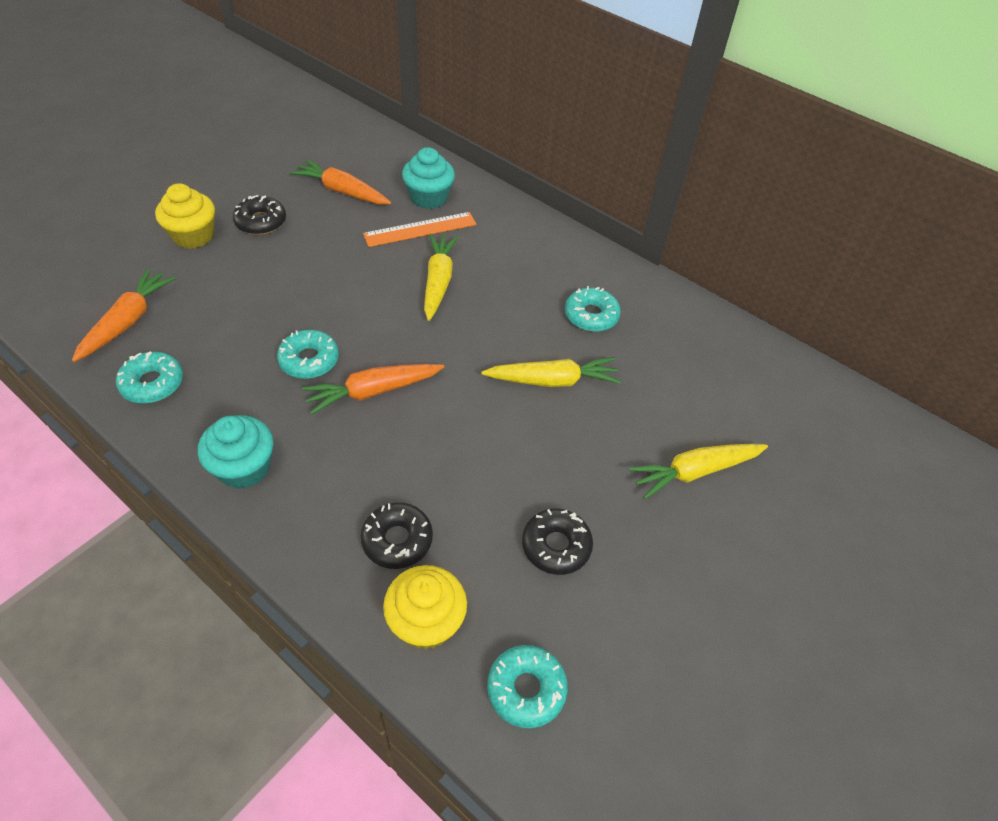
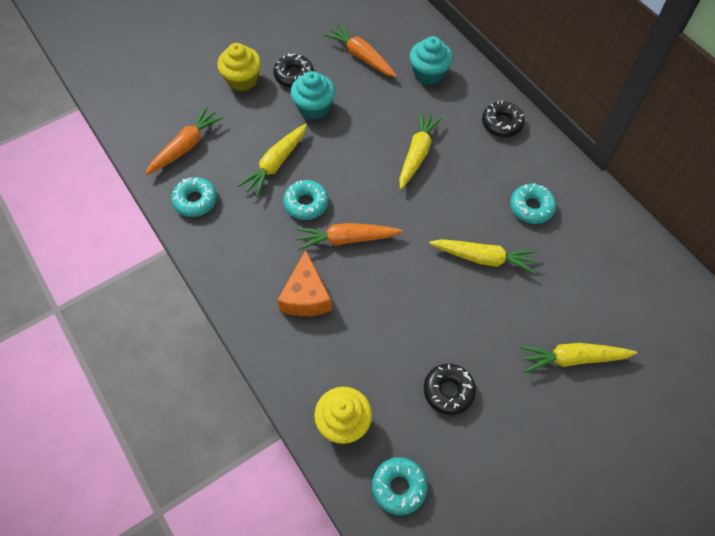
camera: 20 degrees right, 10 degrees up
(244, 468) = (245, 280): turquoise cupcake -> turquoise cupcake (314, 108)
(258, 322) = (276, 164): none -> yellow carrot
(334, 470) = (306, 296): none -> orange cheese
(397, 540) = (337, 359): black donut -> black donut (502, 123)
(420, 229) = (414, 102): orange ruler -> none

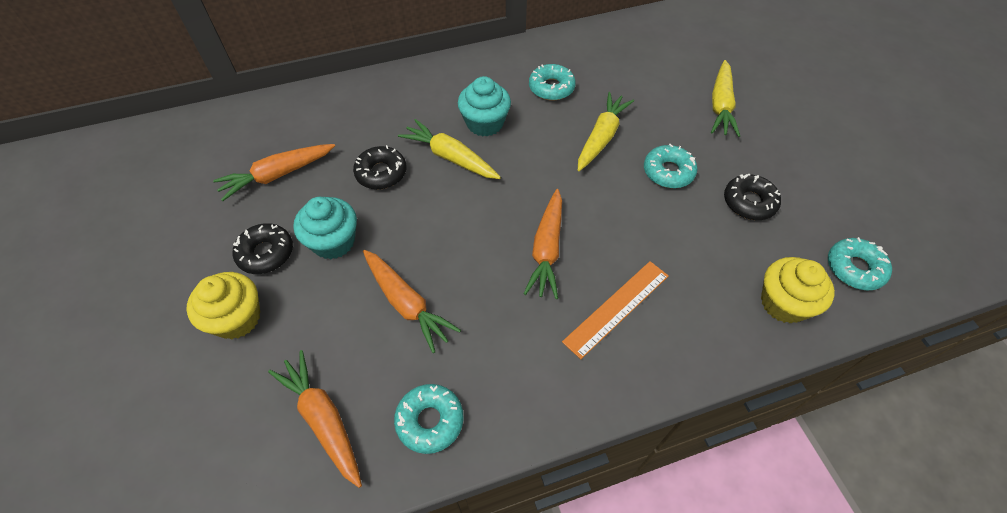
camera: 75 degrees left, 5 degrees down
(276, 164) = (407, 303): yellow carrot -> orange carrot
(306, 203) = (482, 281): turquoise donut -> turquoise donut (668, 172)
(306, 296) = (617, 308): orange cheese -> orange ruler
(429, 73) = (341, 120): turquoise cupcake -> turquoise cupcake (485, 123)
(502, 123) = (440, 81): black donut -> black donut (381, 173)

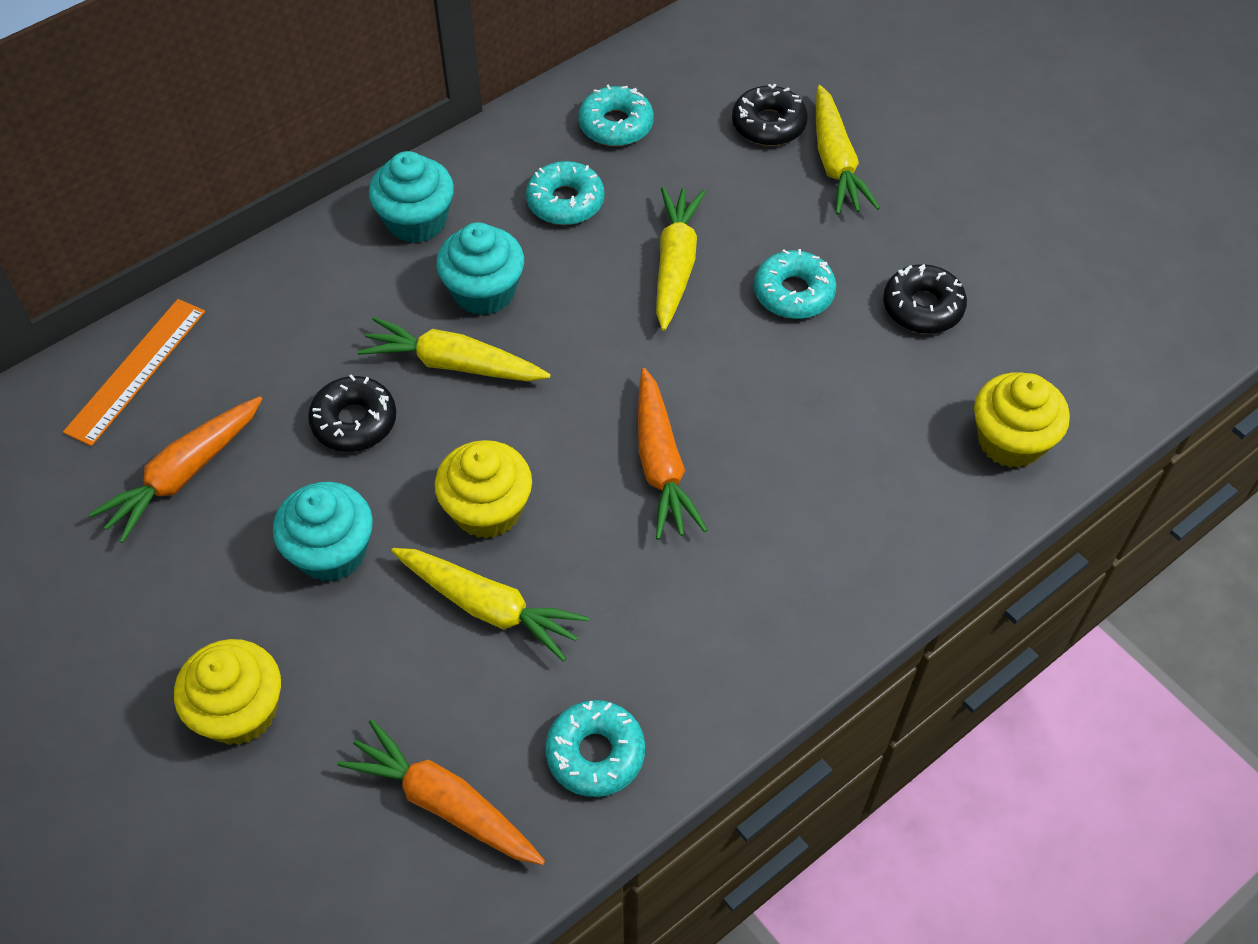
camera: 20 degrees left, 0 degrees up
(266, 253) = (232, 602): black donut -> black donut (768, 124)
(407, 303) = (489, 607): orange carrot -> yellow carrot
(432, 245) = (487, 510): none -> yellow cupcake
(464, 77) = (416, 221): none -> turquoise cupcake
(617, 308) = (791, 518): orange ruler -> orange ruler (136, 371)
(854, 268) = (1088, 363): turquoise donut -> turquoise donut (616, 125)

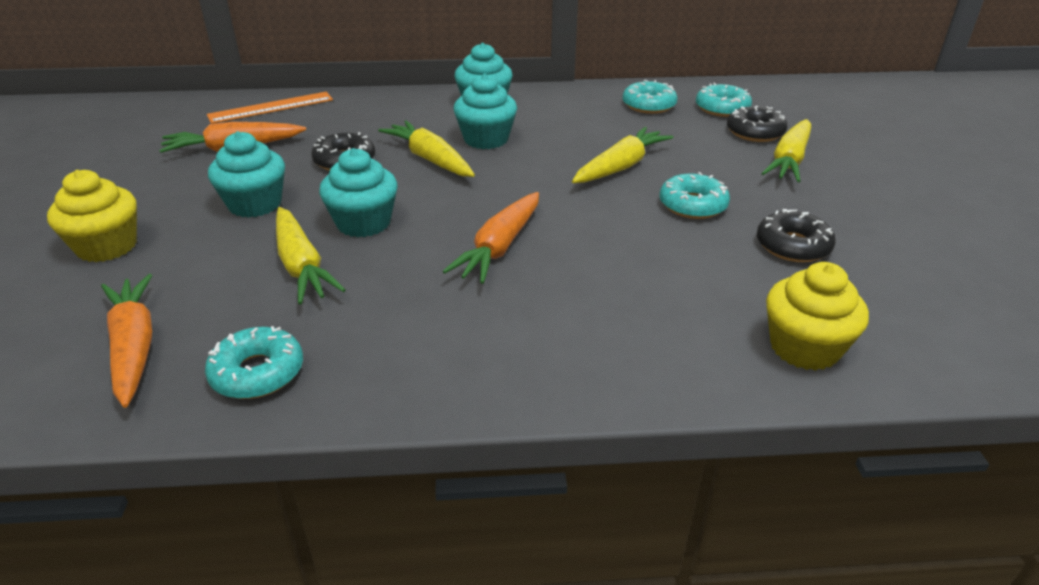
camera: 35 degrees right, 20 degrees down
(487, 510) = (363, 223): yellow cupcake -> turquoise cupcake
(565, 202) = (580, 123): turquoise donut -> turquoise donut (722, 108)

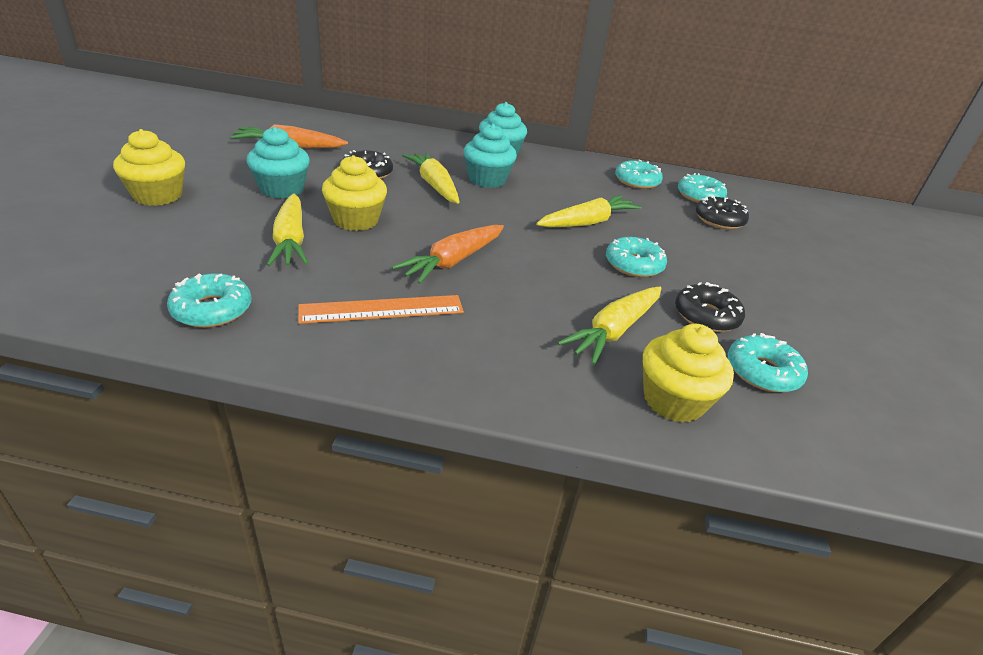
camera: 10 degrees right, 0 degrees up
(134, 347) = (134, 269): orange carrot -> none
(271, 107) = (334, 125): orange ruler -> orange ruler (382, 309)
(363, 223) = (356, 220): turquoise cupcake -> yellow cupcake
(789, 160) = (738, 248): yellow carrot -> yellow carrot (614, 331)
(875, 294) = (762, 372): none -> turquoise donut

